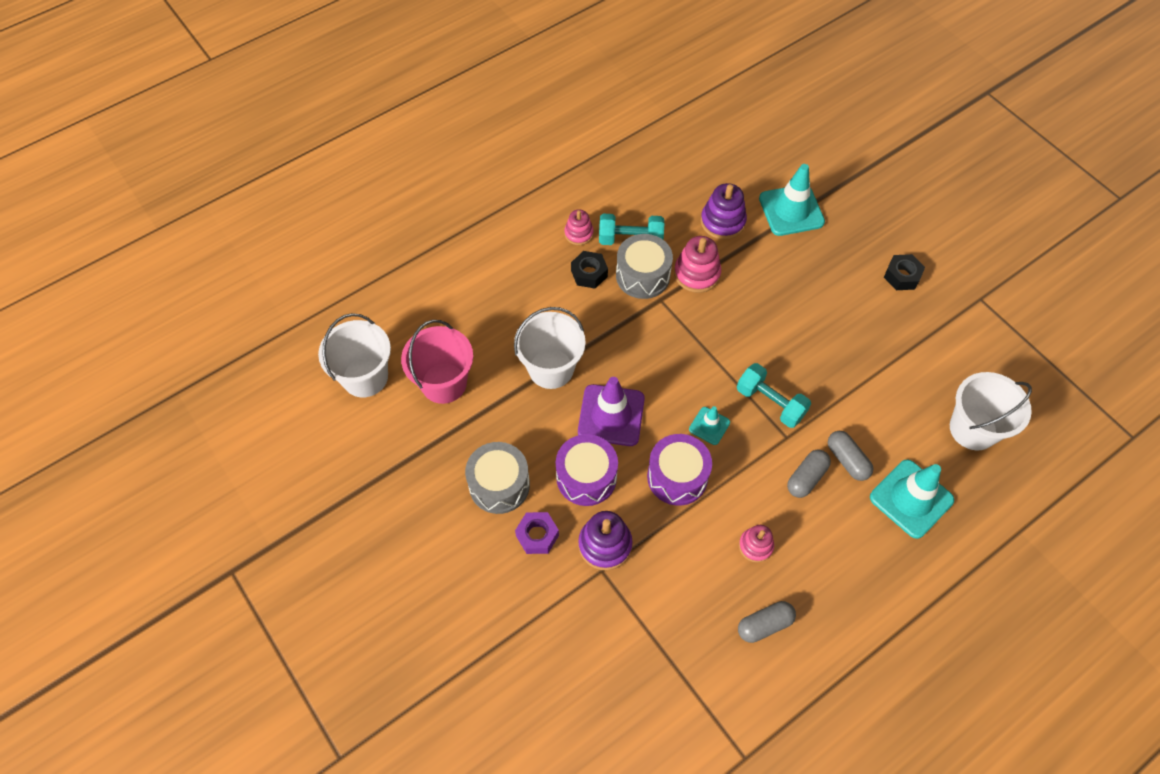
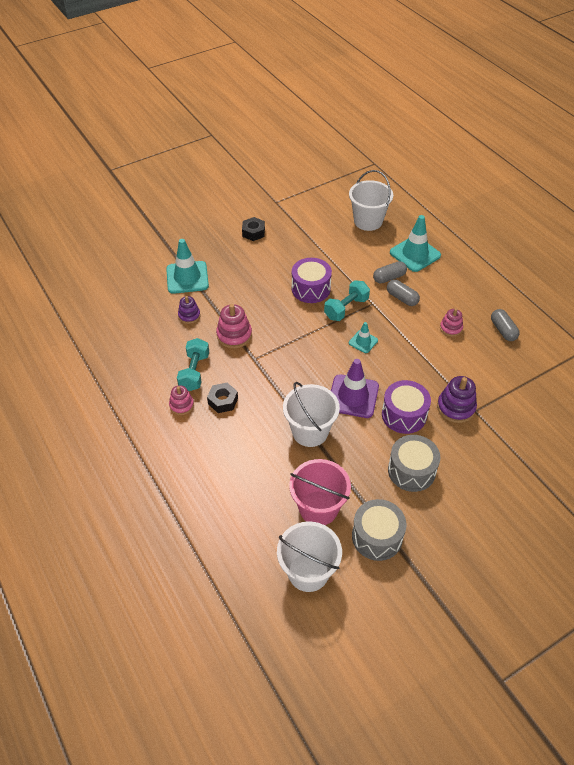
camera: 85 degrees left, 10 degrees down
(537, 535) = (451, 448): purple nut -> none
(642, 276) = (231, 367): grey drum -> grey drum (377, 537)
(677, 477) = (402, 363): purple drum -> purple drum (311, 289)
(722, 222) = (189, 315): purple stacking toy -> purple stacking toy, size x0.64

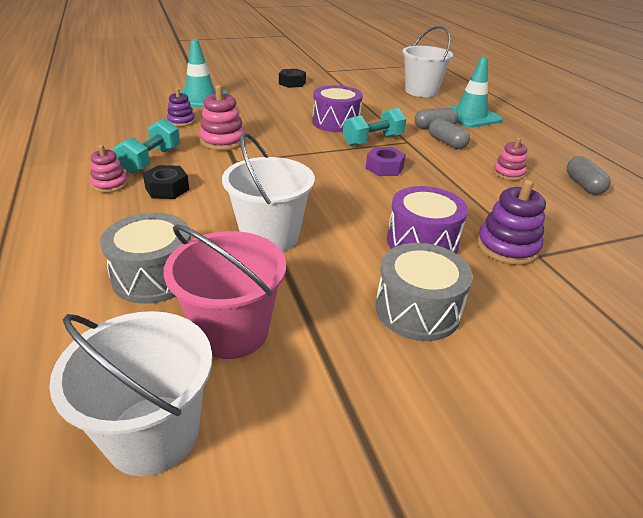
camera: 10 degrees right, 15 degrees down
(353, 396) = (351, 212): purple traffic cone -> none
(363, 342) = (384, 168): turquoise traffic cone -> purple nut
(377, 537) = (321, 398): grey drum -> grey drum (154, 276)

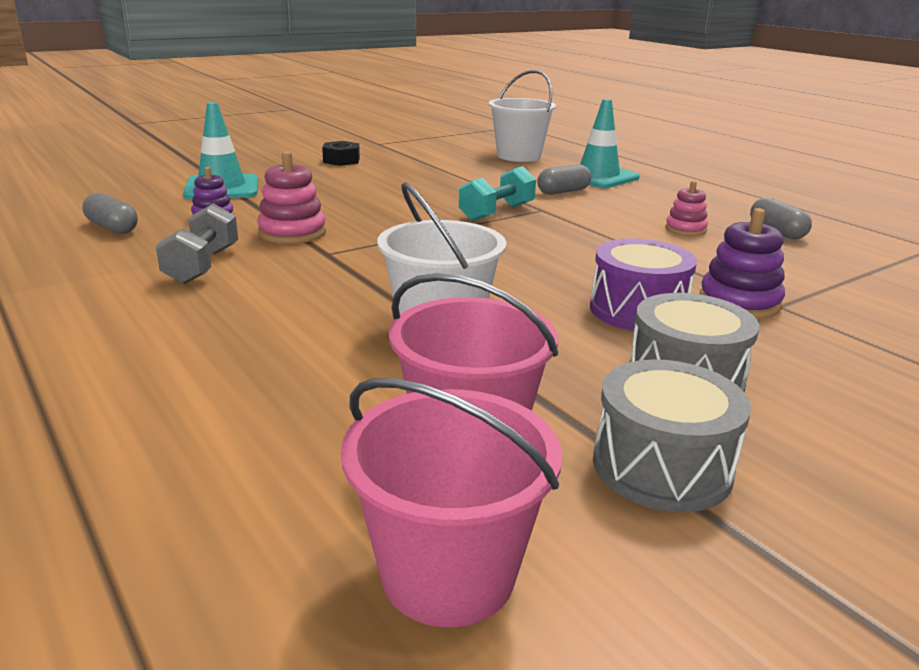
camera: 15 degrees left, 10 degrees down
(110, 184) = (159, 300): pink stacking toy -> none
(151, 160) = (202, 265): turquoise dumbbell -> grey dumbbell
(153, 434) = (448, 574): white bucket -> pink bucket
(154, 276) = (310, 397): grey drum -> grey drum (661, 467)
(167, 189) = (252, 295): black nut -> none
(336, 122) = (434, 198): purple drum -> none
(384, 168) = (533, 239): purple nut -> none
(446, 143) = (590, 206): grey capsule -> grey capsule (112, 227)

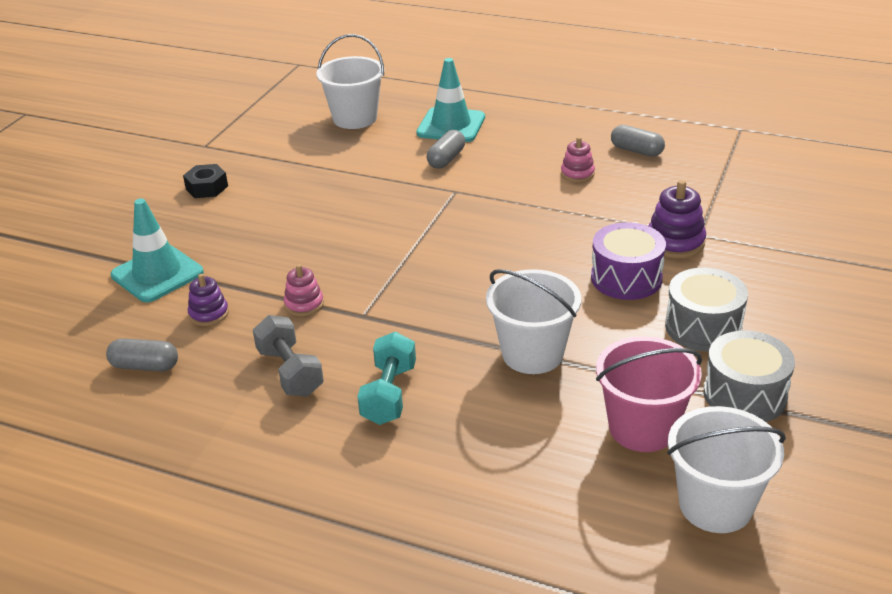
camera: 30 degrees left, 10 degrees up
(292, 233) = (304, 304): pink stacking toy -> pink stacking toy, size x0.64
(448, 574) = (715, 505): pink bucket -> white bucket
(497, 213) = (427, 210): turquoise dumbbell -> turquoise dumbbell (389, 394)

